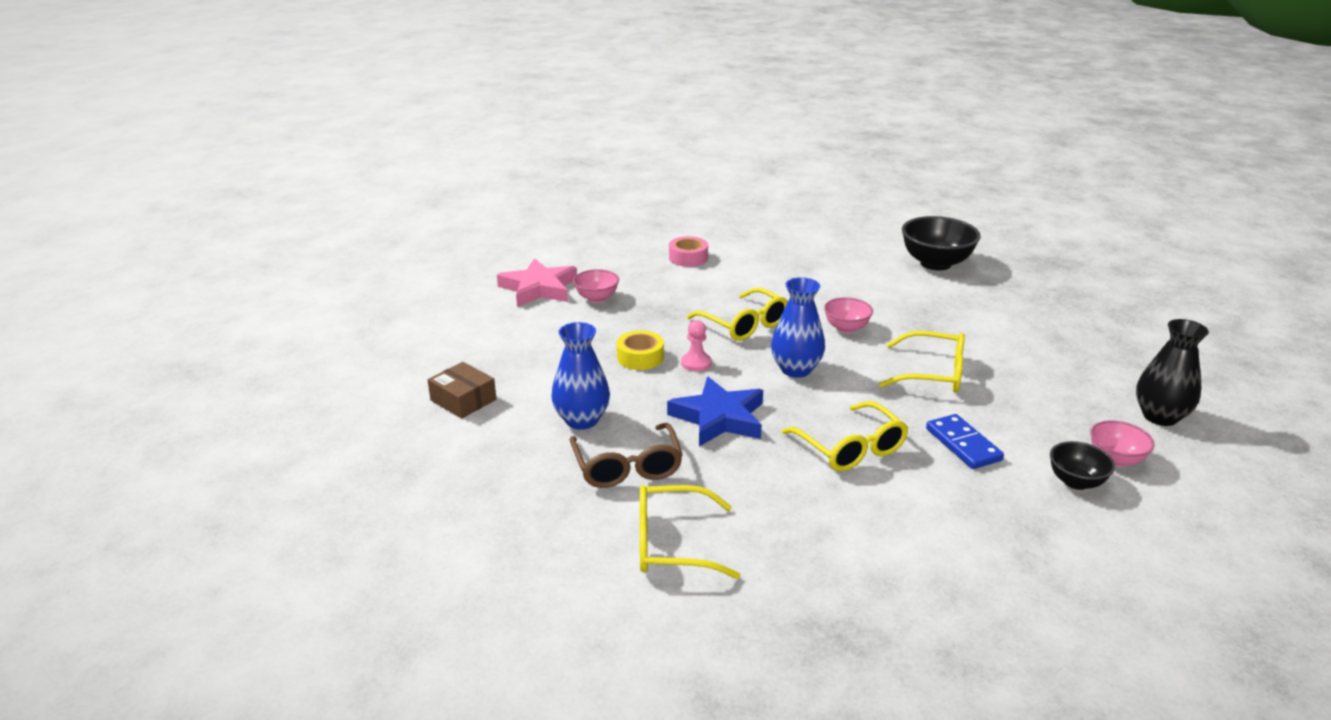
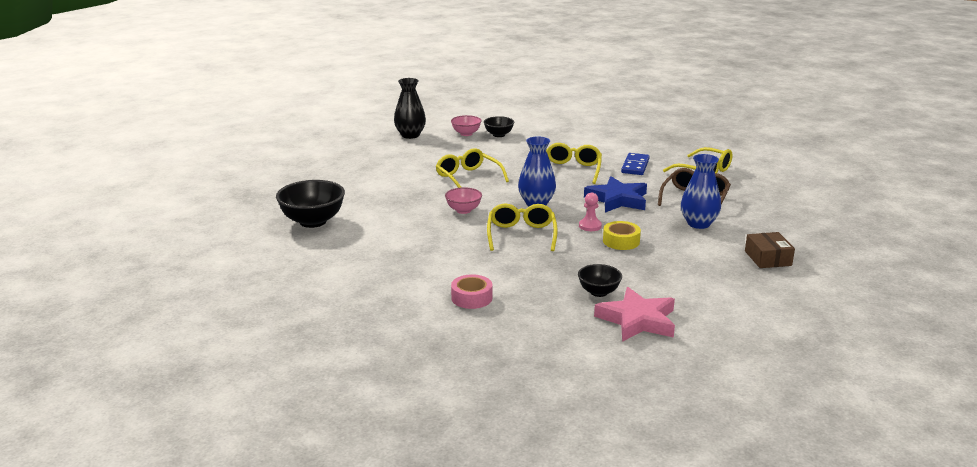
camera: 140 degrees left, 5 degrees down
(597, 298) = (598, 292): pink bowl -> black bowl
(963, 444) = (517, 155): blue domino -> blue domino (635, 166)

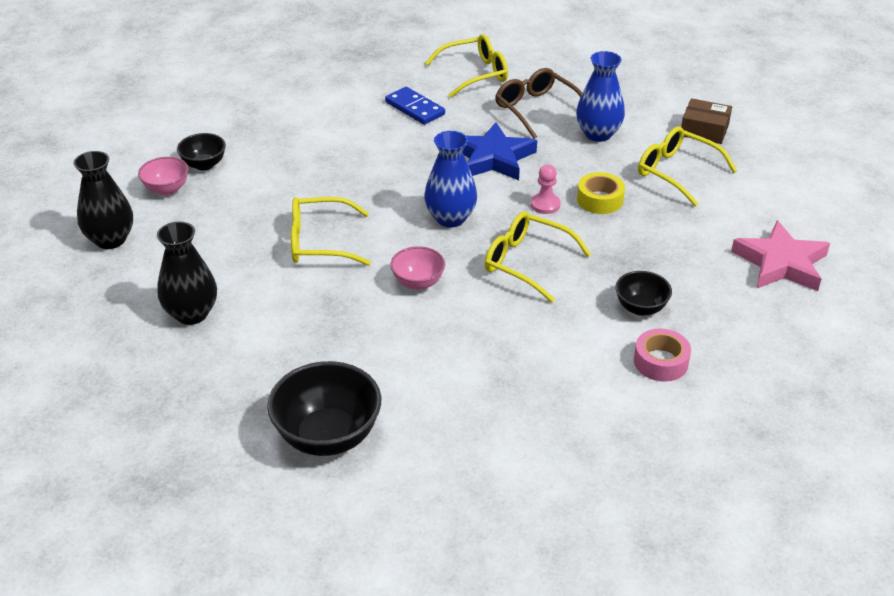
camera: 60 degrees left, 15 degrees up
(374, 167) = (191, 314): none -> black vase
(571, 170) = (379, 155): yellow glasses -> yellow glasses (676, 172)
(598, 292) = (706, 263): black bowl -> black bowl (640, 308)

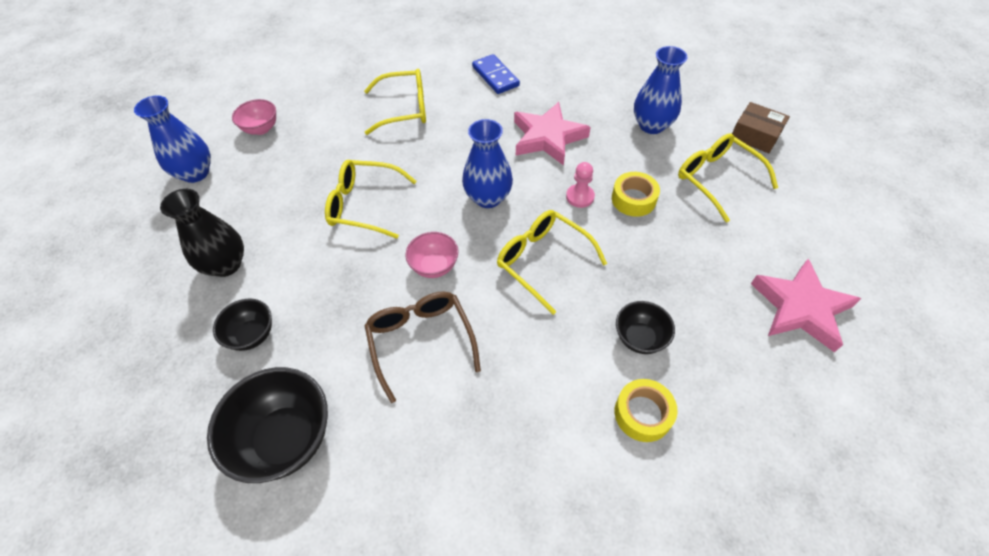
camera: 15 degrees right, 15 degrees up
(110, 239) = (195, 173): black vase -> blue vase
(204, 165) = (301, 108): black bowl -> black bowl (252, 335)
(475, 74) = (558, 48): yellow glasses -> yellow glasses (404, 109)
(493, 158) = (548, 137): blue star -> pink star
(536, 109) = (602, 91): brown glasses -> brown glasses (421, 341)
(660, 362) = (642, 413): pink tape -> yellow tape

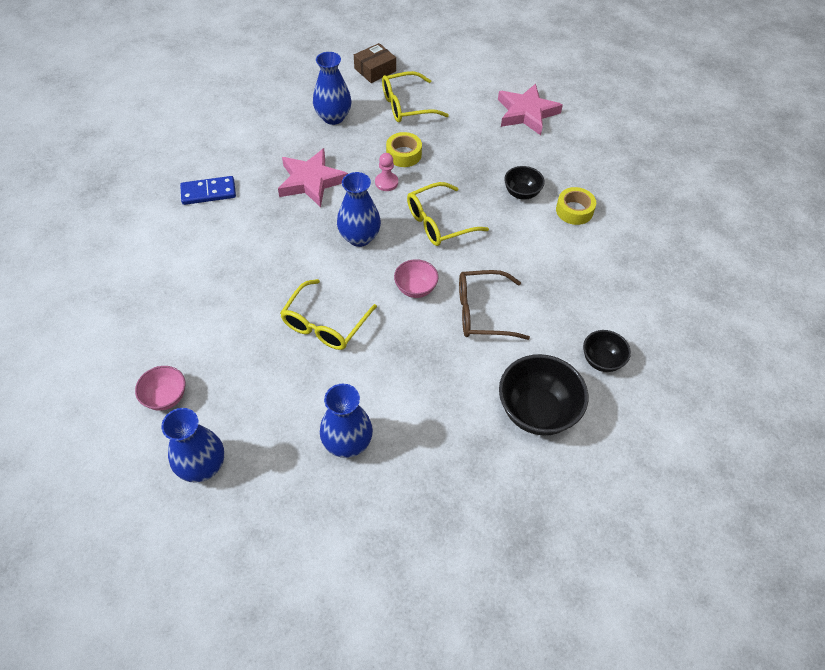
camera: 75 degrees left, 0 degrees up
(226, 264) = (347, 443): black vase -> blue vase
(252, 335) = (435, 427): black bowl -> black bowl (602, 360)
(404, 109) = (212, 270): yellow glasses -> none

